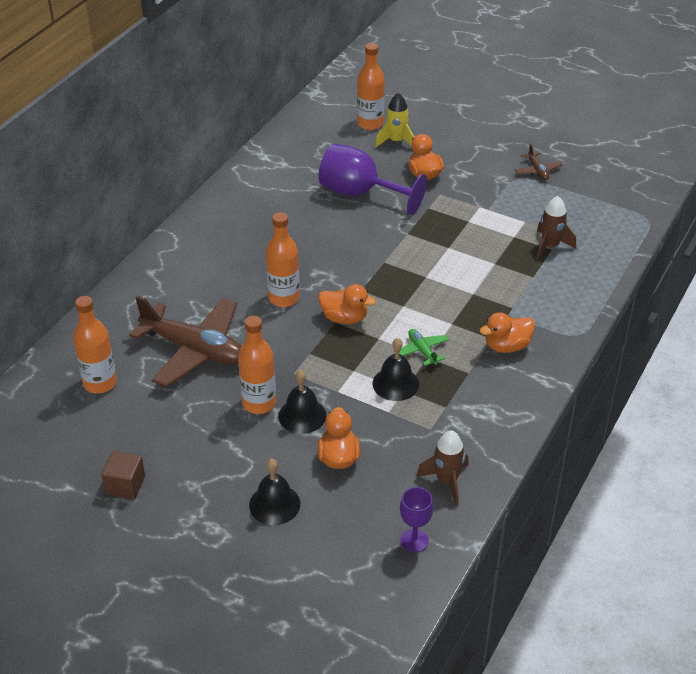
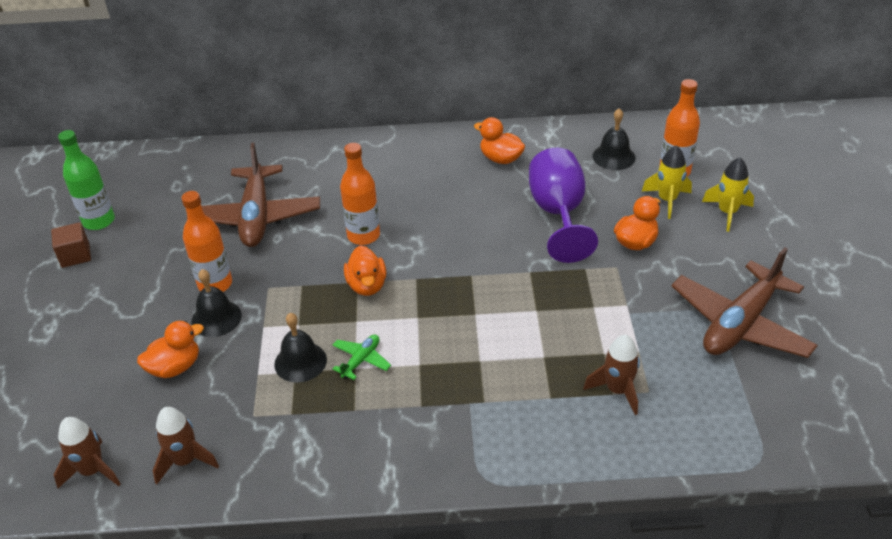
camera: 60 degrees right, 0 degrees up
(89, 455) = (99, 221): none -> green bottle
(100, 383) = (182, 187): orange bottle -> none
(274, 504) = (95, 352): black bell -> black bell (613, 157)
(414, 540) = (92, 471): purple goblet -> brown rocket
(434, 124) = (727, 212): none -> yellow rocket
(507, 346) = (418, 423): orange duck -> orange duck (500, 159)
(537, 170) = (740, 323): brown plane -> brown plane, size x2.30

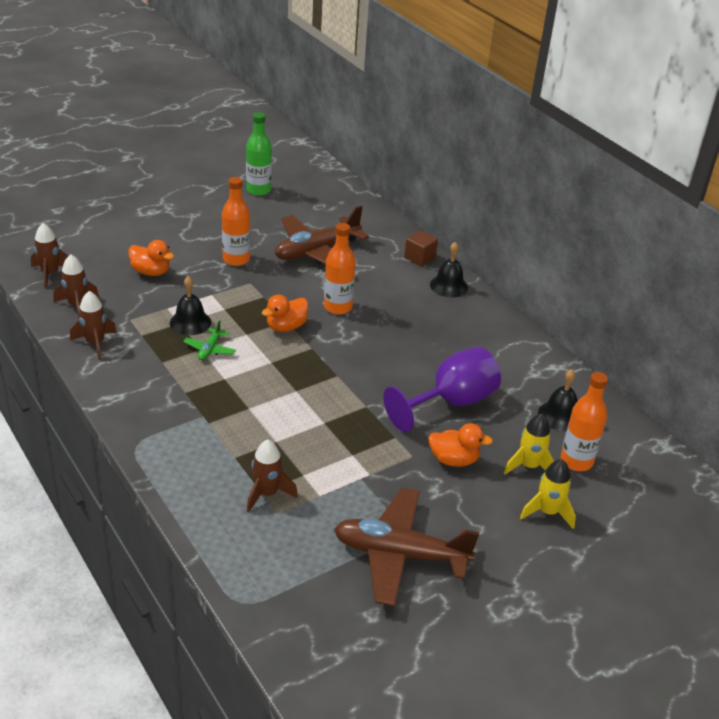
camera: 55 degrees right, 5 degrees down
(75, 255) = (220, 194): brown cube -> brown cube (419, 258)
(216, 318) = (205, 272): black bell -> black bell (448, 286)
(275, 464) = (95, 343): none -> brown rocket
(361, 360) = (210, 349): green plane -> green plane turned 105 degrees clockwise
(500, 159) = (492, 349): orange duck -> none

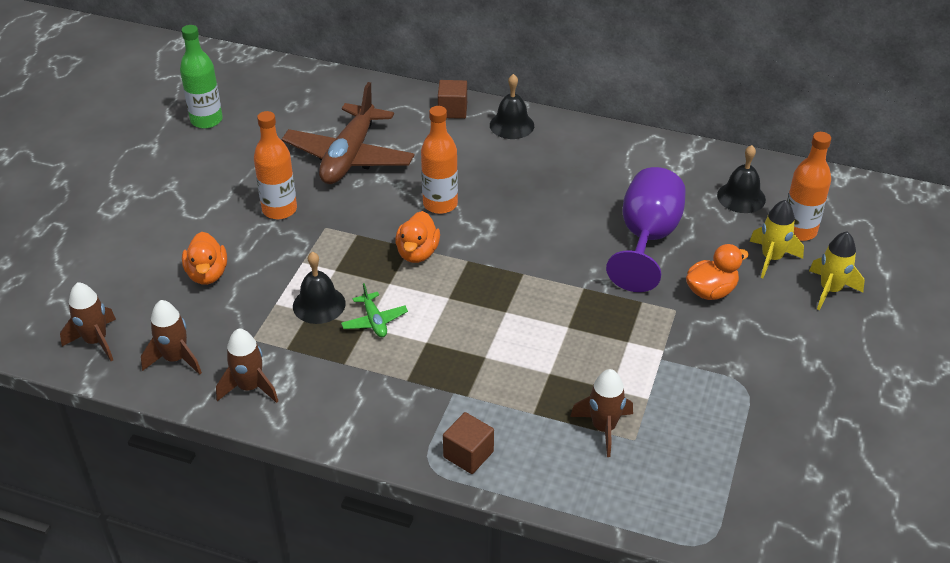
camera: 35 degrees left, 5 degrees up
(151, 272) = (207, 274): orange duck -> orange duck turned 90 degrees clockwise
(165, 454) = (468, 454): none -> brown cube
(400, 554) = (772, 406): brown plane -> none

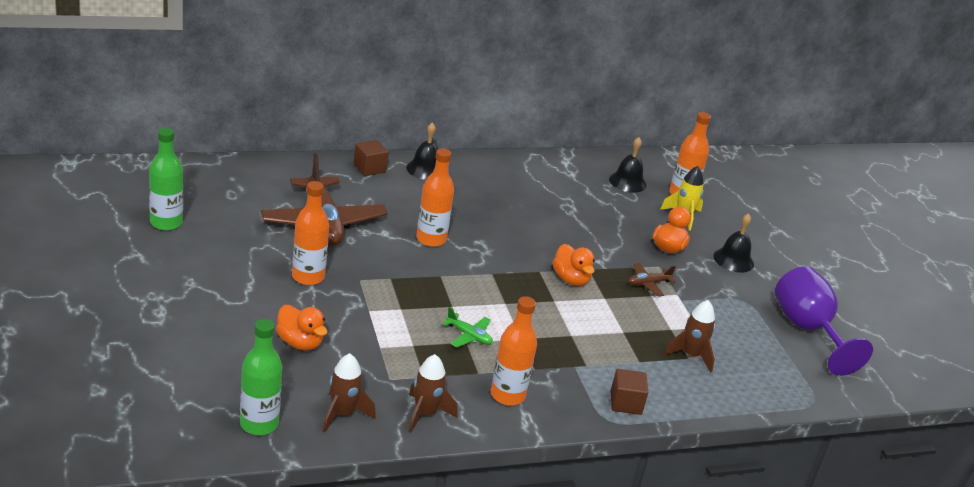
camera: 40 degrees left, 10 degrees down
(96, 341) = (259, 424): brown rocket -> green bottle
(319, 304) = (415, 337): black bell -> black bell (733, 260)
(350, 398) = (507, 395): none -> orange bottle
(417, 253) = (450, 278): orange duck -> orange duck (571, 279)
(639, 326) = (648, 284): none -> brown plane
(647, 239) = (596, 225): purple goblet -> purple goblet (807, 330)
(830, 290) = (734, 227): yellow rocket -> none

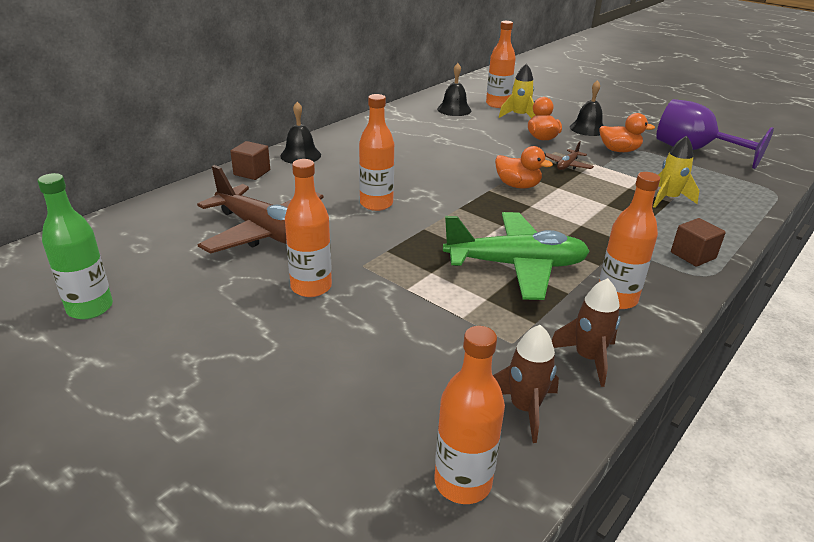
camera: 30 degrees left, 0 degrees up
(259, 424) = (462, 482): green bottle -> orange bottle
(300, 342) = (385, 357): orange duck -> orange duck (619, 150)
(469, 336) = (515, 265): green plane -> green plane, size x2.30
(690, 355) = (668, 199): brown rocket -> yellow rocket

